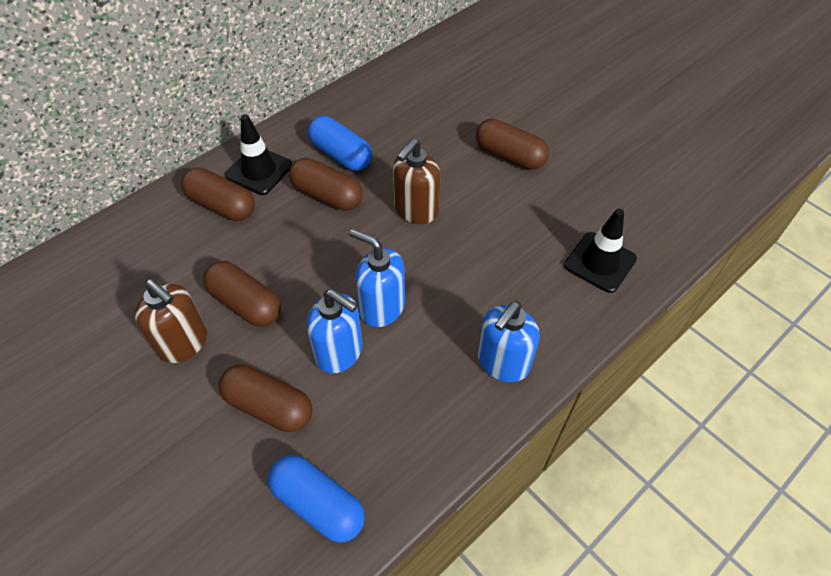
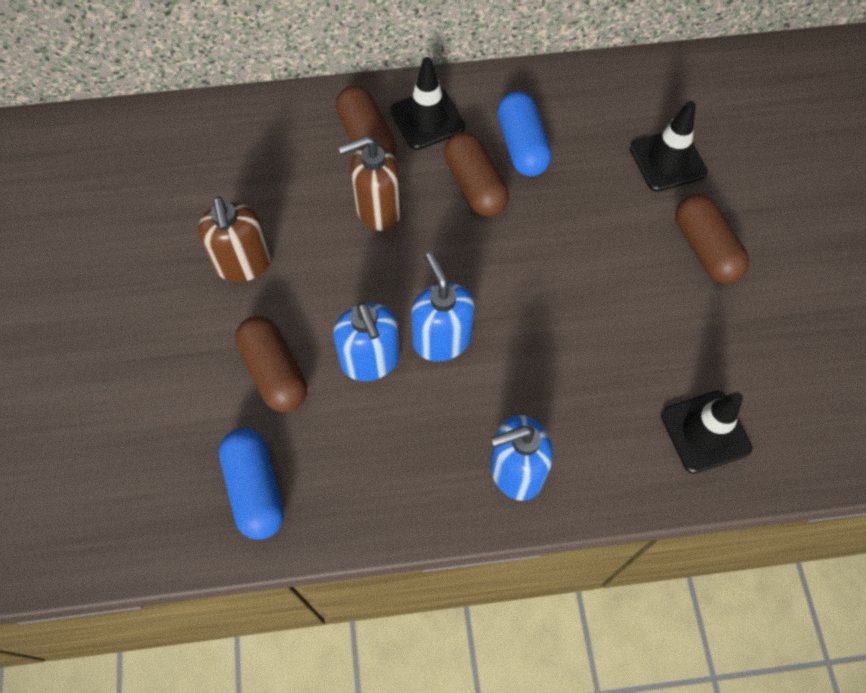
camera: 35 degrees right, 10 degrees up
(245, 303) = (320, 257): brown capsule -> none
(416, 210) = (552, 254): brown soap dispenser -> brown soap dispenser (378, 210)
(444, 117) = (667, 160): none -> black traffic cone

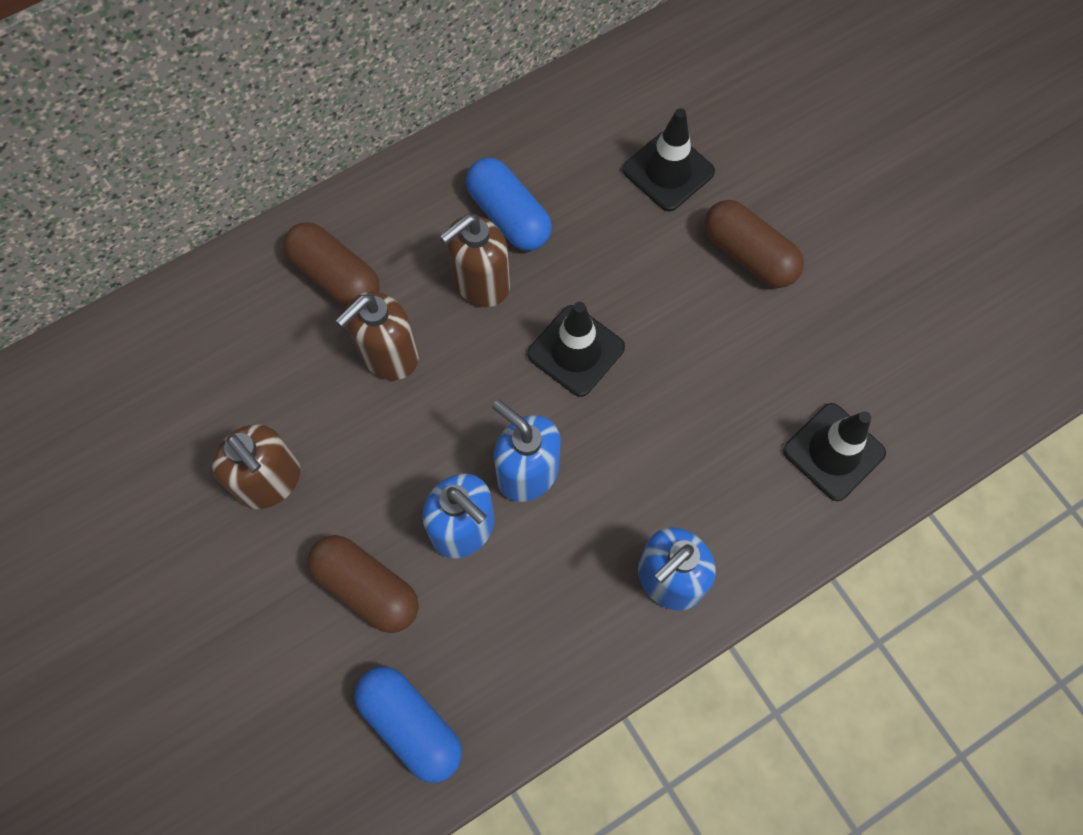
camera: 25 degrees left, 5 degrees up
(427, 119) = (392, 226): black traffic cone -> black traffic cone (576, 351)
(475, 185) = (480, 283): brown capsule -> brown soap dispenser

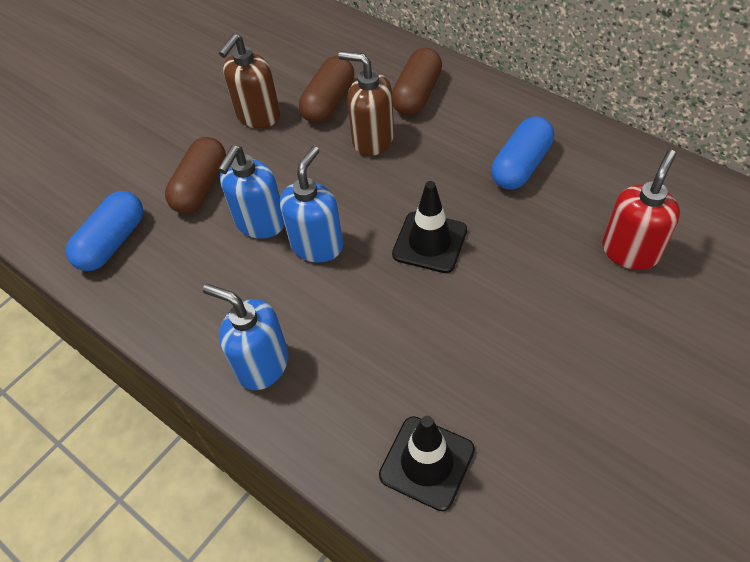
camera: 75 degrees right, 15 degrees down
(480, 283) = (455, 168): brown soap dispenser -> none
(668, 171) = (630, 251): black traffic cone -> red soap dispenser
(749, 255) = (587, 335): brown capsule -> brown capsule (329, 102)

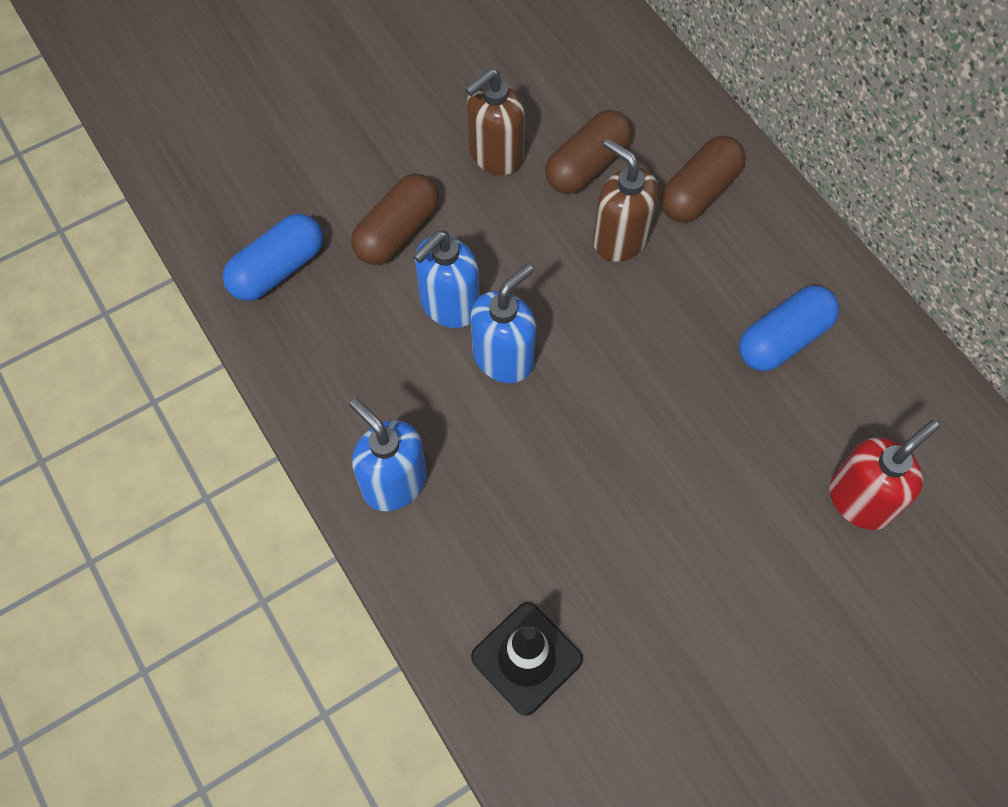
camera: 15 degrees right, 10 degrees up
(429, 242) = (633, 401): black traffic cone -> none

